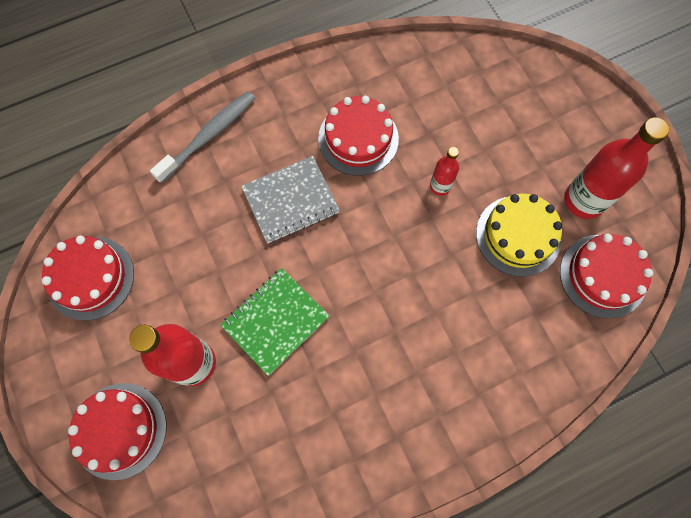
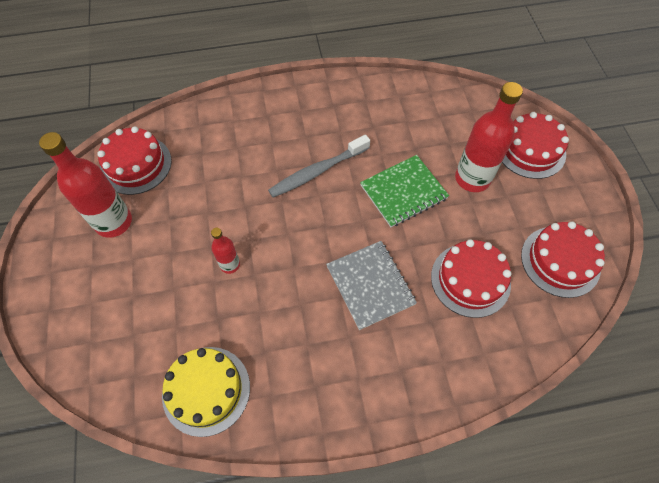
camera: 165 degrees left, 10 degrees down
(209, 135) = (441, 374): grey toothbrush -> grey toothbrush (317, 171)
(290, 201) = (370, 285): grey notebook -> grey notebook turned 75 degrees clockwise
(358, 139) = (289, 331): red cake -> red cake (470, 280)
(518, 235) = (184, 208): yellow cake -> yellow cake (206, 390)

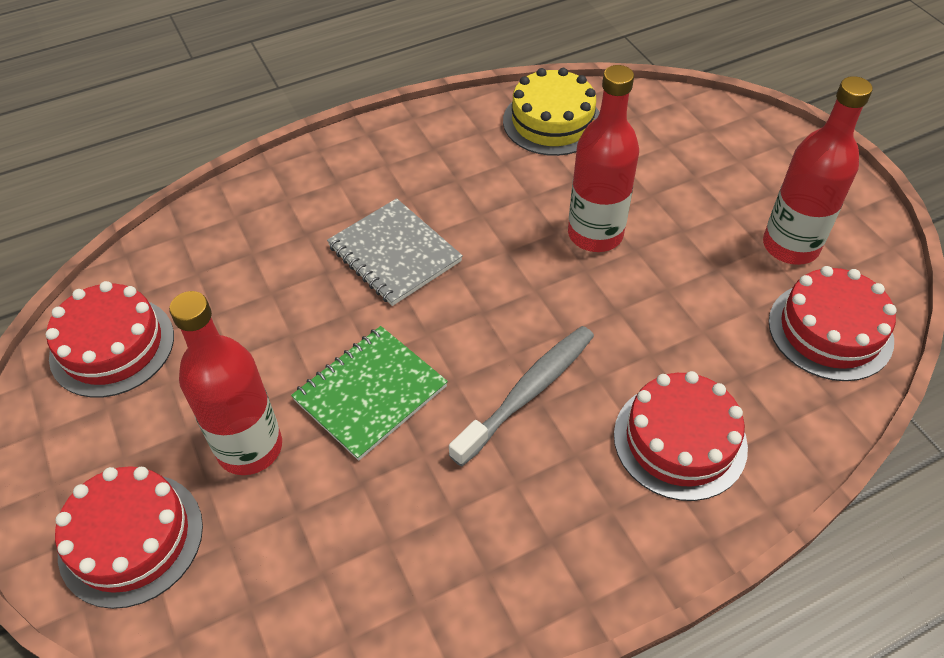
camera: 165 degrees right, 10 degrees down
(230, 265) = (595, 234): red bottle -> red bottle, size x1.93
(470, 280) = (252, 291): red cake -> red cake (680, 440)

